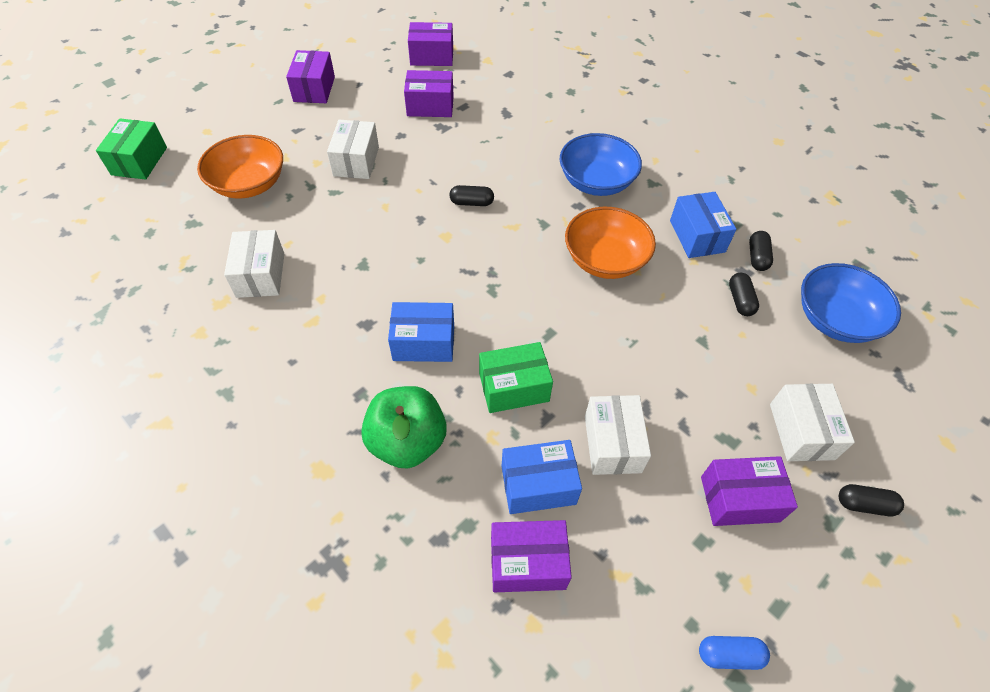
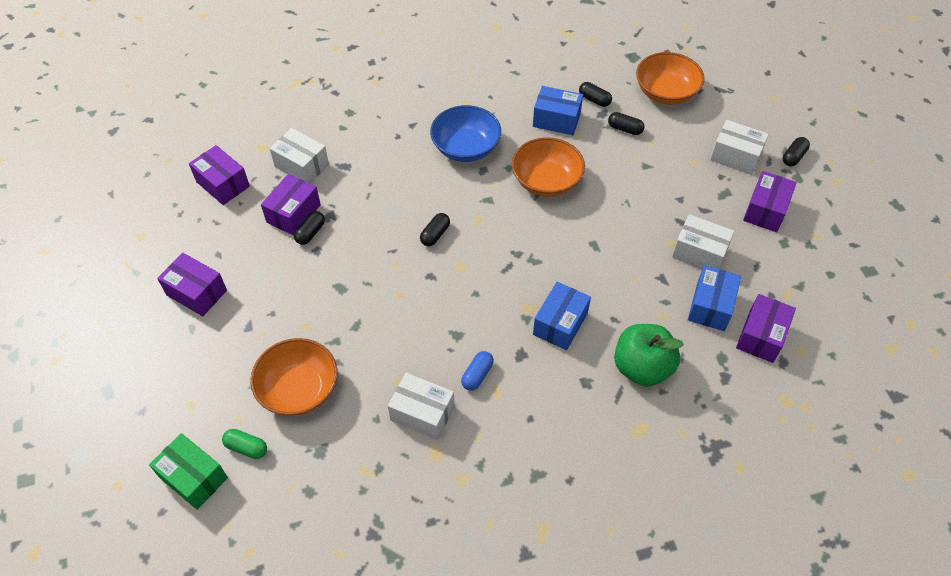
camera: 60 degrees left, 0 degrees up
(178, 178) = (246, 447): none -> green capsule
(356, 161) = (327, 295): white box -> white box (301, 166)
(416, 124) = (310, 233): none -> black capsule
(432, 56) = (223, 184): purple box -> purple box turned 75 degrees counterclockwise
(514, 387) = (629, 286): green box -> none
(729, 654) = (852, 266): blue capsule -> blue capsule (477, 375)
(835, 319) = (665, 93): blue bowl -> orange bowl

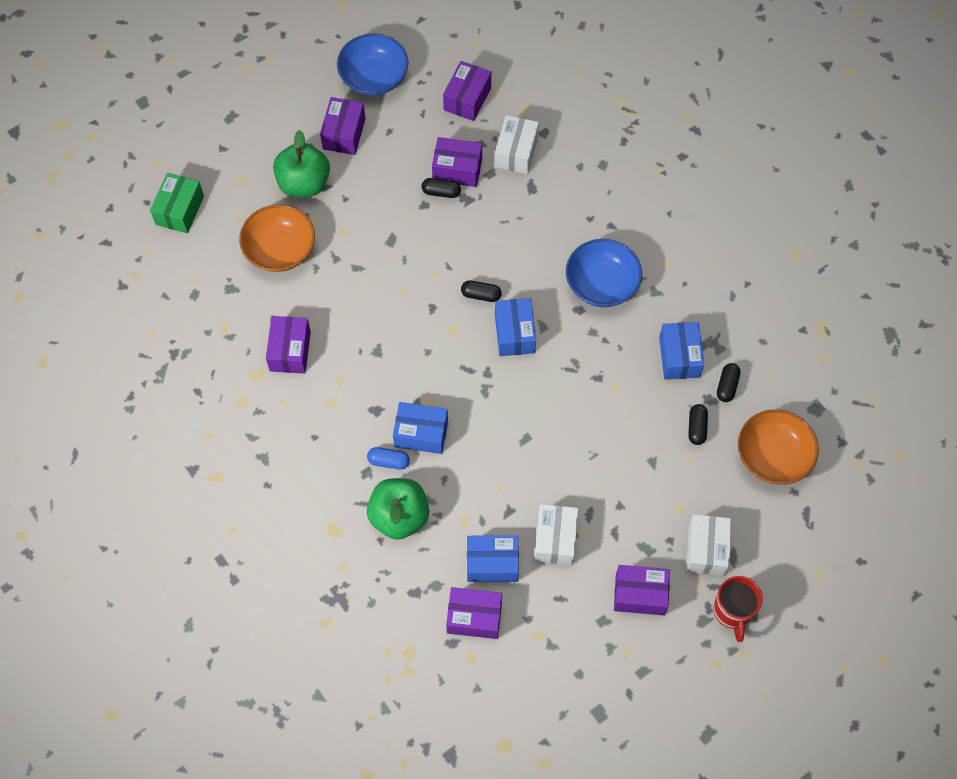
camera: 70 degrees right, 10 degrees up
(149, 249) = (374, 77): none -> blue bowl
(232, 344) = (304, 183): none -> green apple
(246, 447) = (216, 235): green capsule -> none
(422, 413) = (290, 351): white box -> purple box
(477, 375) = (342, 381): blue capsule -> blue capsule (388, 461)
(486, 221) = (514, 333): none -> blue box
(546, 181) = (589, 372): orange bowl -> none
(793, 157) = (732, 611): black capsule -> red mug

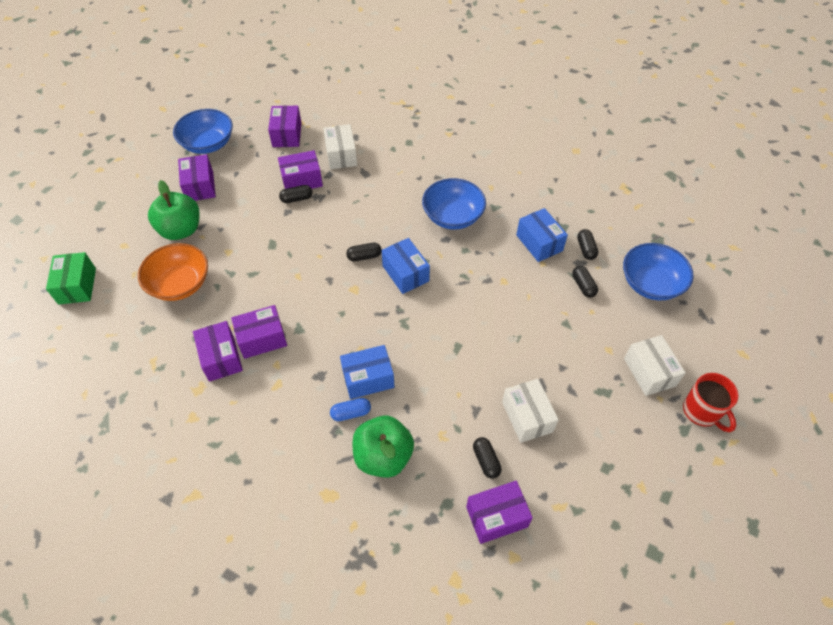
camera: 25 degrees left, 10 degrees down
(492, 563) = (486, 461): blue box -> black capsule
(640, 594) = (622, 431): purple box -> purple box (262, 339)
(773, 456) = (651, 283): orange bowl -> blue bowl

